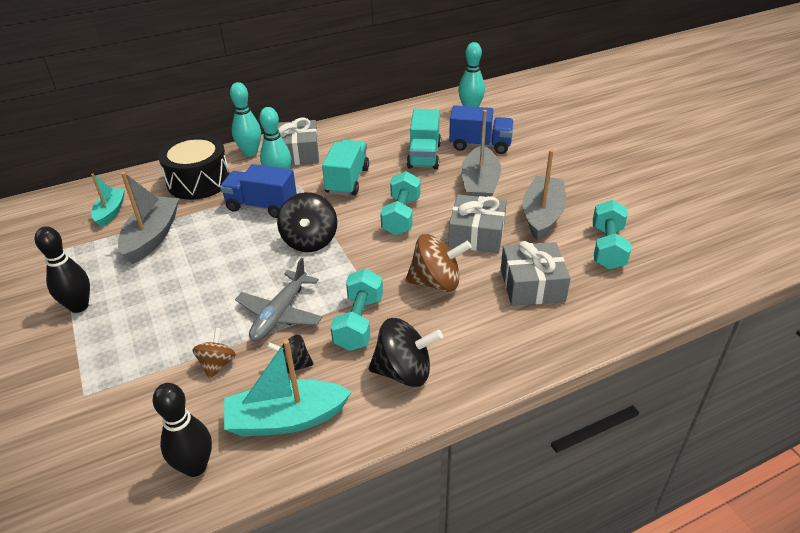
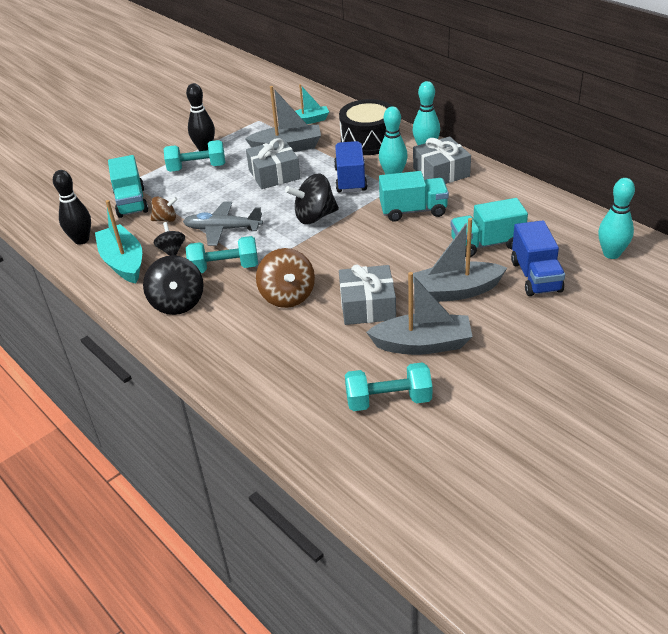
camera: 75 degrees right, 0 degrees up
(143, 398) = (131, 202): none -> turquoise truck
(401, 216) = (374, 255): turquoise dumbbell -> turquoise dumbbell (197, 168)
(532, 285) = (305, 354): grey gift -> grey gift (274, 174)

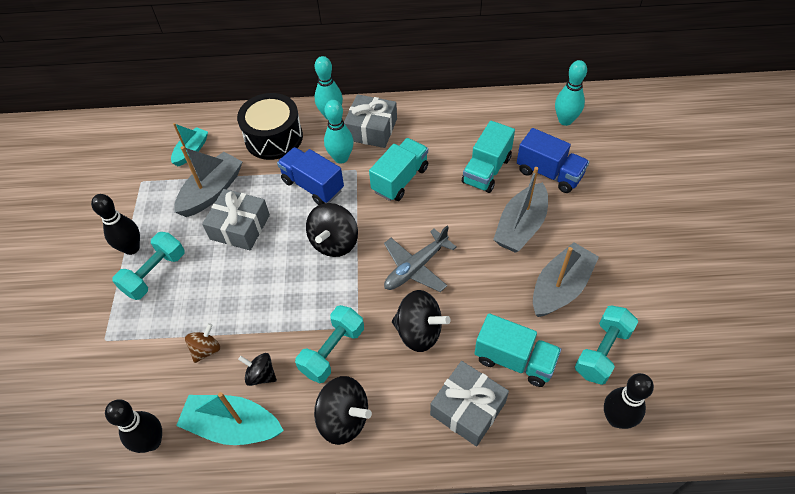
camera: 50 degrees left, 15 degrees up
(131, 202) = (142, 360): turquoise truck -> turquoise truck (514, 360)
(222, 229) = (275, 316): grey plane -> grey plane (416, 267)
(287, 296) = (419, 332): brown spinning top -> black spinning top
(332, 441) = (616, 418): none -> black bowling pin
(367, 306) = (484, 289): grey gift -> grey gift (468, 408)

